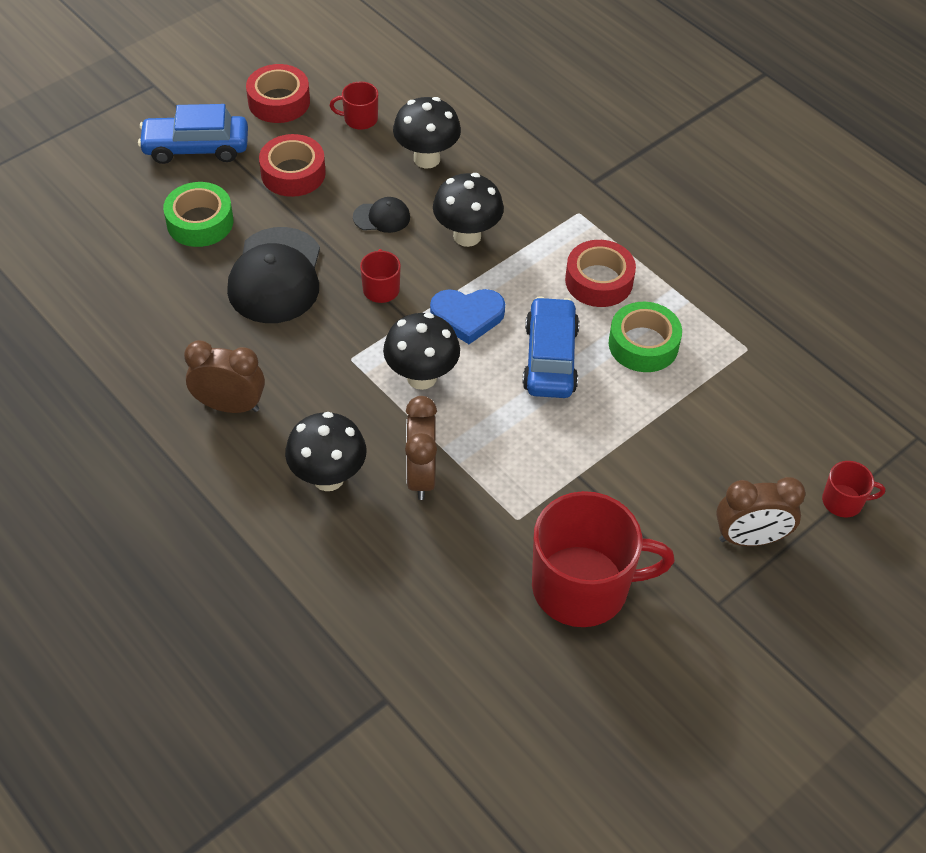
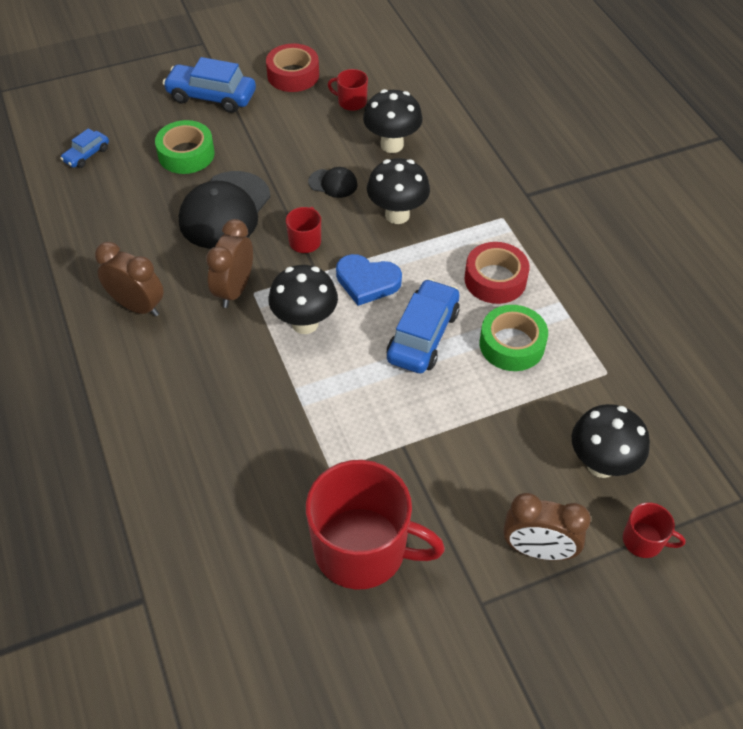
camera: 20 degrees right, 0 degrees up
(82, 250) = (87, 155): none -> blue car
(293, 173) = (278, 132): red tape -> none
(328, 478) = (187, 388): black mushroom -> black mushroom (601, 464)
(421, 475) = (266, 407): brown clock -> brown clock (234, 290)

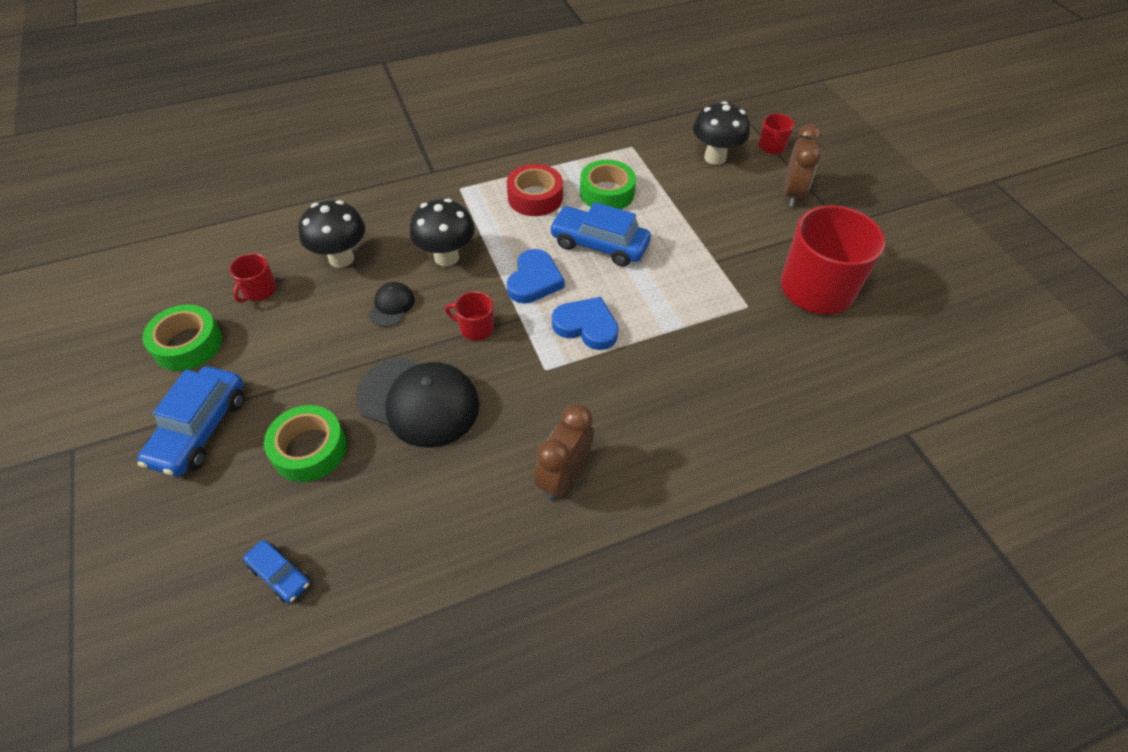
camera: 90 degrees left, 0 degrees up
(234, 290) = (541, 385): brown clock -> none
(293, 75) = (188, 344): red tape -> green tape
(305, 323) = (586, 326): black mushroom -> blue heart

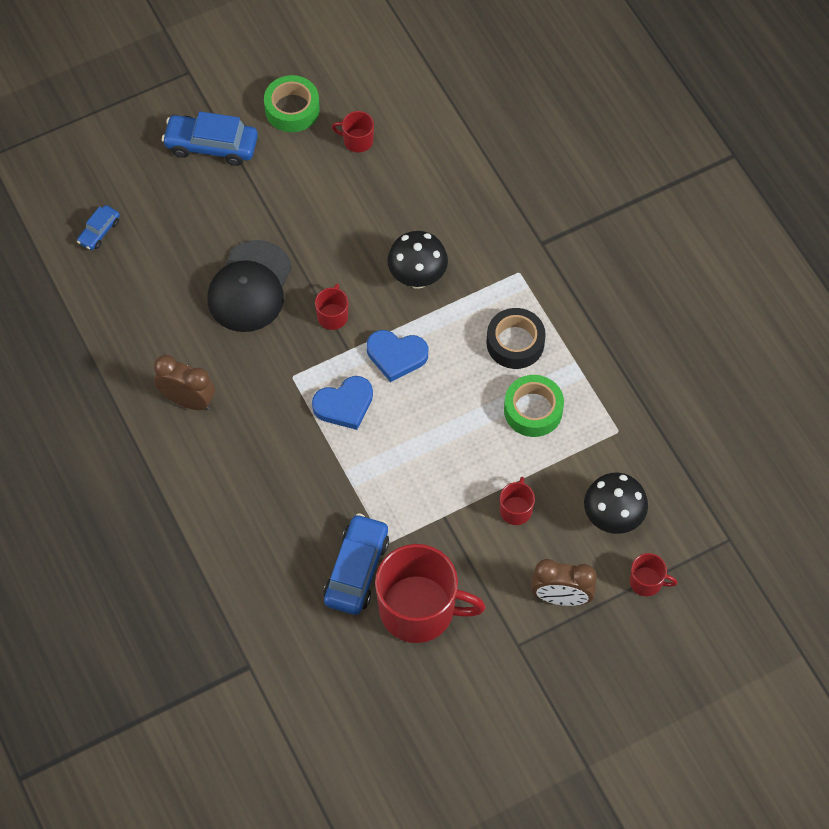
camera: 85 degrees right, 10 degrees up
(309, 449) = (199, 222): green tape -> none
(341, 258) = (404, 193): black mushroom -> none
(391, 306) = (351, 245): black cap -> none
(535, 197) = (515, 343): red tape -> black tape
(586, 326) = (344, 405): blue heart -> blue heart turned 45 degrees clockwise
(599, 245) = (452, 408): blue car -> blue car (356, 570)
(708, 213) = (516, 509): none -> red mug

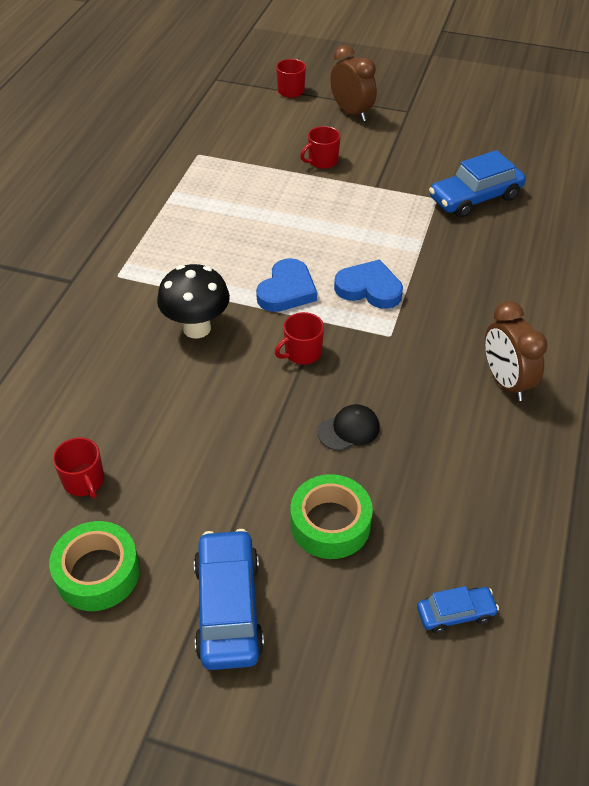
camera: 135 degrees left, 15 degrees down
(211, 146) = (228, 608): blue car -> blue car turned 150 degrees counterclockwise
(250, 287) = (349, 429): black cap -> black cap, size x0.48
(396, 356) = (287, 290): blue heart -> blue heart turned 60 degrees clockwise
(419, 609) = (453, 158): red mug -> none
(515, 343) = (189, 238): black tape -> none
(533, 410) = (235, 197): green tape -> green tape (330, 523)
(612, 518) = (267, 123): black mushroom -> none

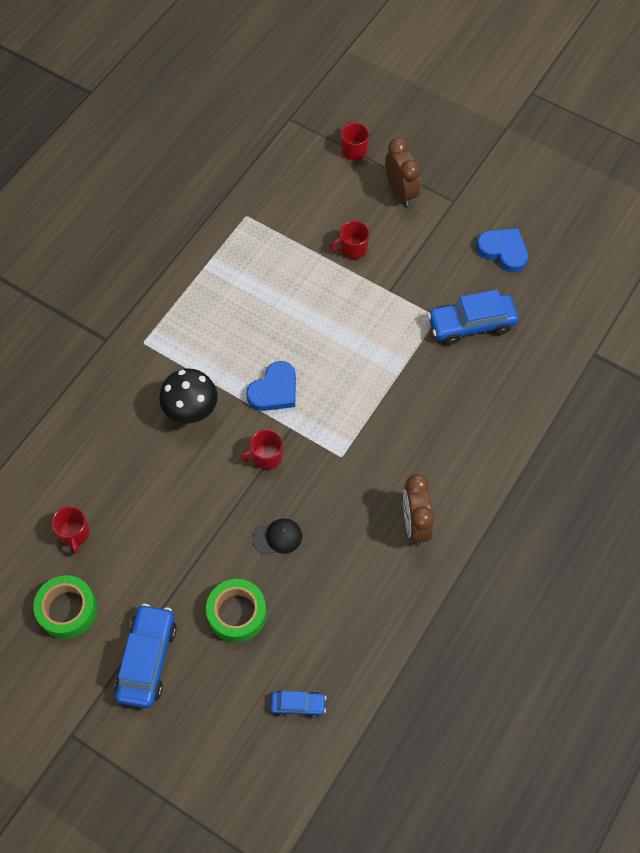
camera: 15 degrees right, 15 degrees up
(369, 288) = (342, 404): blue heart -> blue heart (503, 251)

